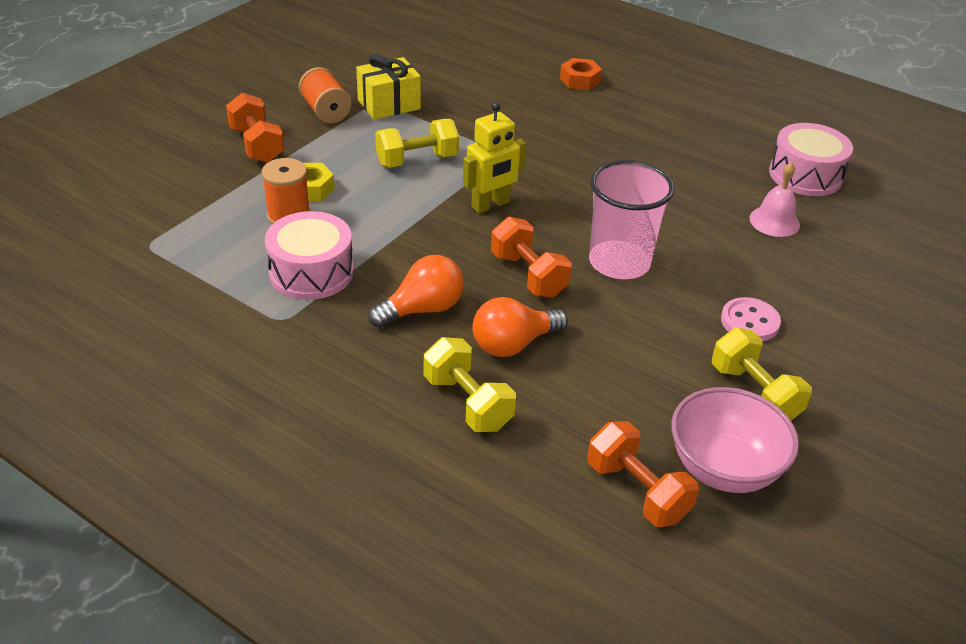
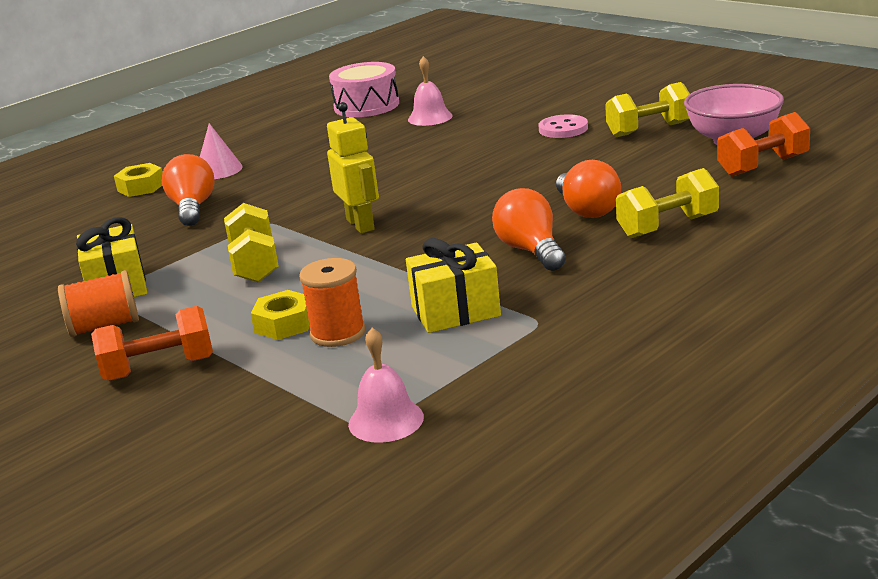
camera: 75 degrees left, 15 degrees down
(154, 252) = (386, 420): none -> pink bell
(311, 272) = (455, 311): pink drum -> yellow gift
(528, 275) = (484, 206): orange dumbbell -> none
(533, 113) = (192, 208): none -> orange light bulb
(580, 80) = (141, 187): orange nut -> yellow nut
(619, 112) = (218, 170): none -> pink cone
(619, 262) = (474, 171): pink cup -> none

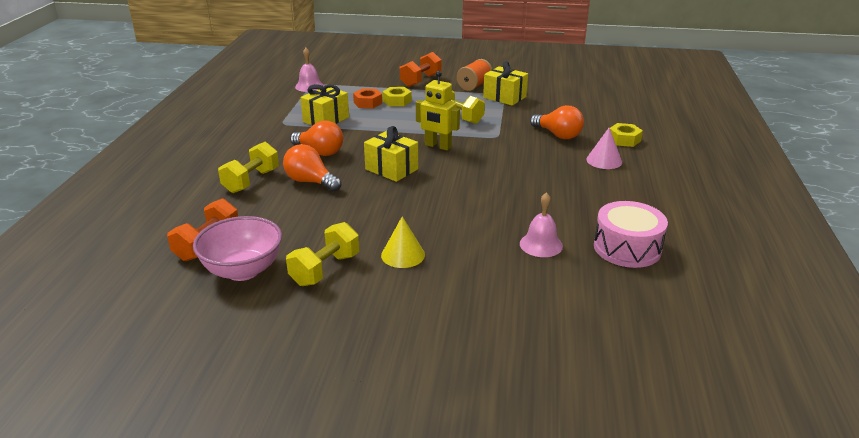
camera: 140 degrees right, 5 degrees up
(338, 333) = (367, 103): orange spool -> orange nut
(465, 206) = (391, 169): none -> yellow gift
(563, 129) = (403, 255): pink button -> yellow cone

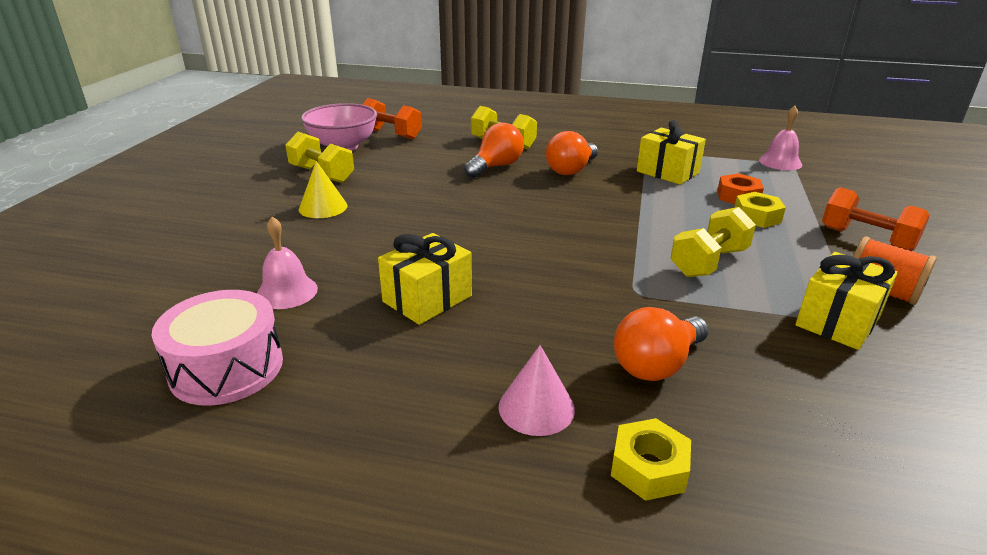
camera: 95 degrees right, 0 degrees up
(391, 169) = (521, 207): yellow gift -> yellow gift (427, 299)
(438, 146) = (592, 239): yellow robot -> none

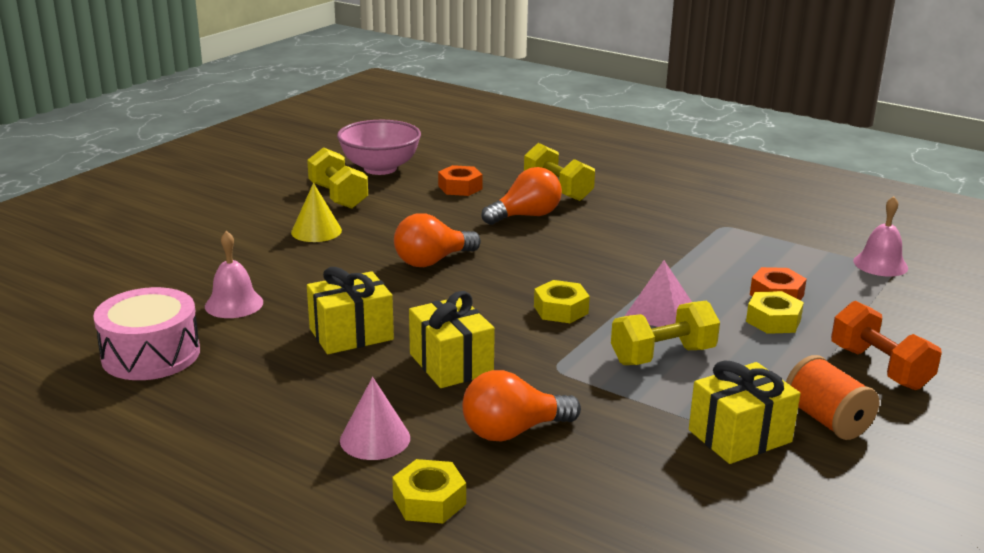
camera: 20 degrees right, 5 degrees down
(391, 134) = (441, 161): orange dumbbell -> none
(423, 152) = (460, 187): none -> orange nut
(571, 170) = (608, 233): orange light bulb -> orange light bulb (432, 261)
(592, 238) = (560, 310): none -> yellow nut
(667, 172) = (720, 253): yellow gift -> yellow gift (451, 364)
(669, 226) = (659, 312): none -> pink pyramid

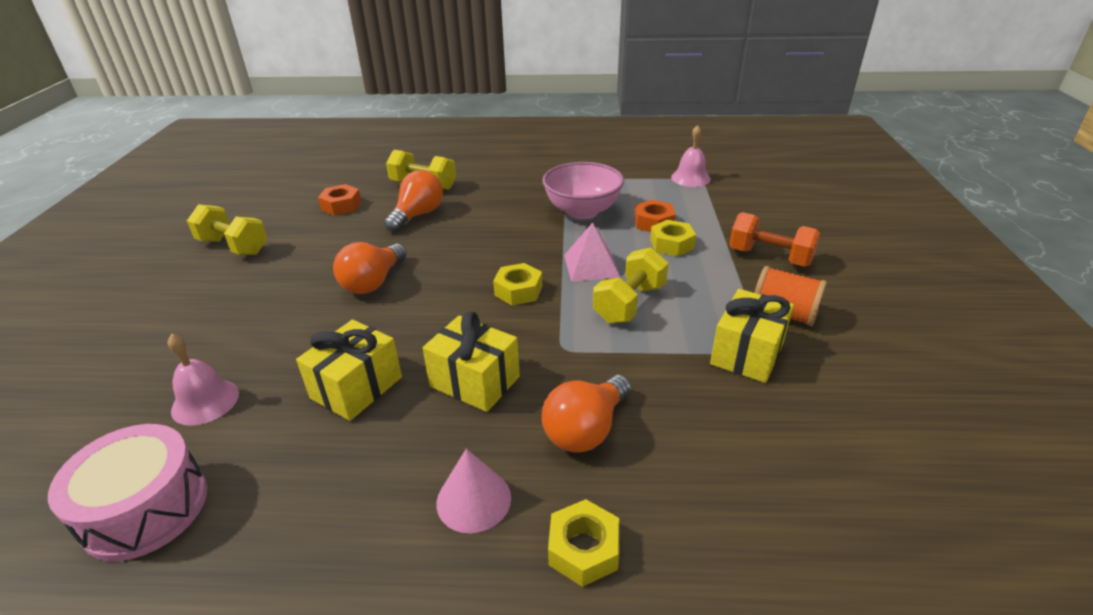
camera: 30 degrees left, 10 degrees up
(316, 231) = (237, 288): yellow cone -> none
(380, 168) = (254, 208): pink bowl -> pink bowl (582, 211)

